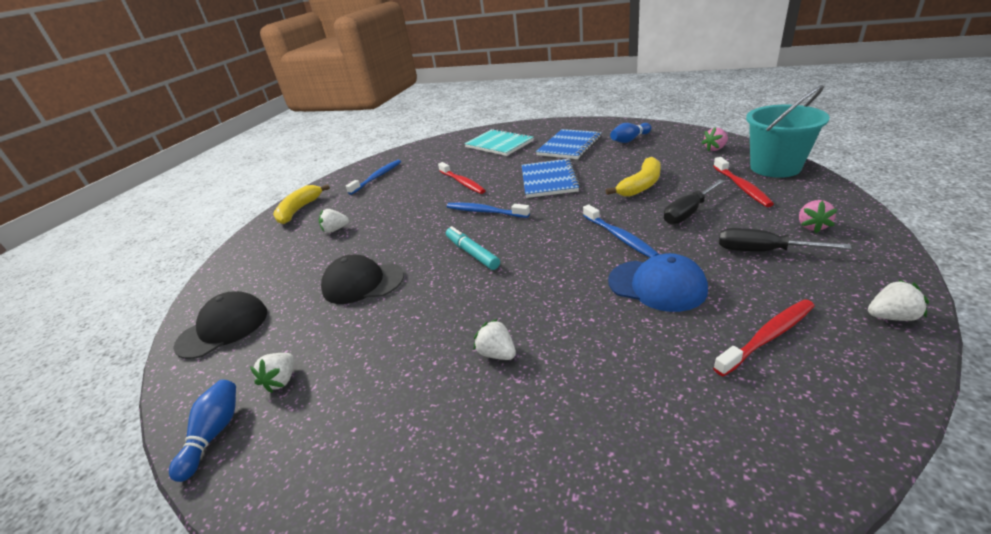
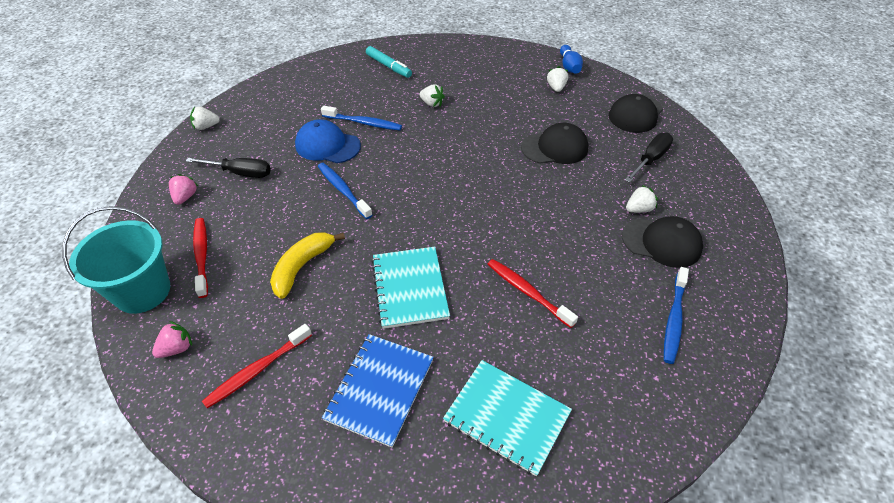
camera: 165 degrees right, 15 degrees up
(299, 210) = (725, 246): yellow banana -> none
(342, 210) = (661, 242): none -> black cap
(472, 253) = (472, 175): turquoise marker -> turquoise marker (389, 66)
(485, 212) = (477, 230): blue toothbrush -> blue toothbrush (364, 123)
(549, 180) = (410, 288): blue notebook -> turquoise notebook
(629, 140) = (280, 398): blue bowling pin -> none
(688, 213) = (273, 218): black screwdriver -> black screwdriver (651, 159)
(767, 337) = (279, 115): red toothbrush -> red toothbrush (257, 370)

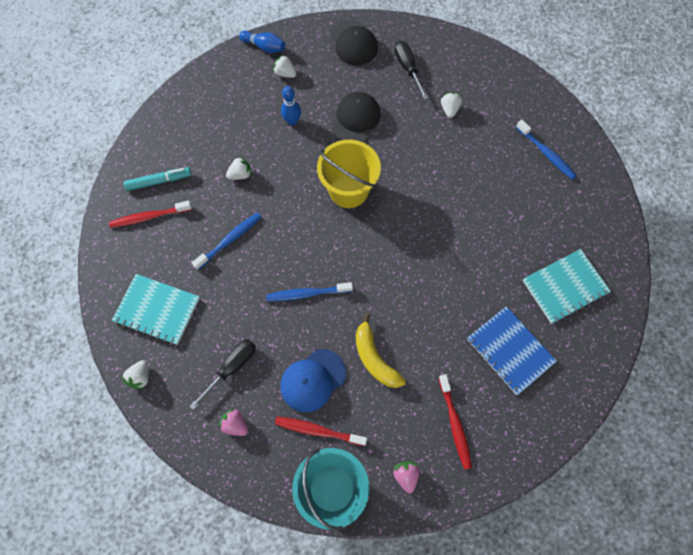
camera: 60 degrees left, 20 degrees up
(327, 145) = (241, 282): blue cap -> blue cap (312, 380)
(410, 288) = (437, 293): turquoise notebook -> turquoise notebook (157, 310)
(474, 173) = (348, 190): none -> yellow bucket
(513, 110) = (292, 121): none -> blue bowling pin
(527, 292) = (481, 221): red toothbrush -> red toothbrush (149, 217)
(661, 242) = (485, 117): black cap -> none

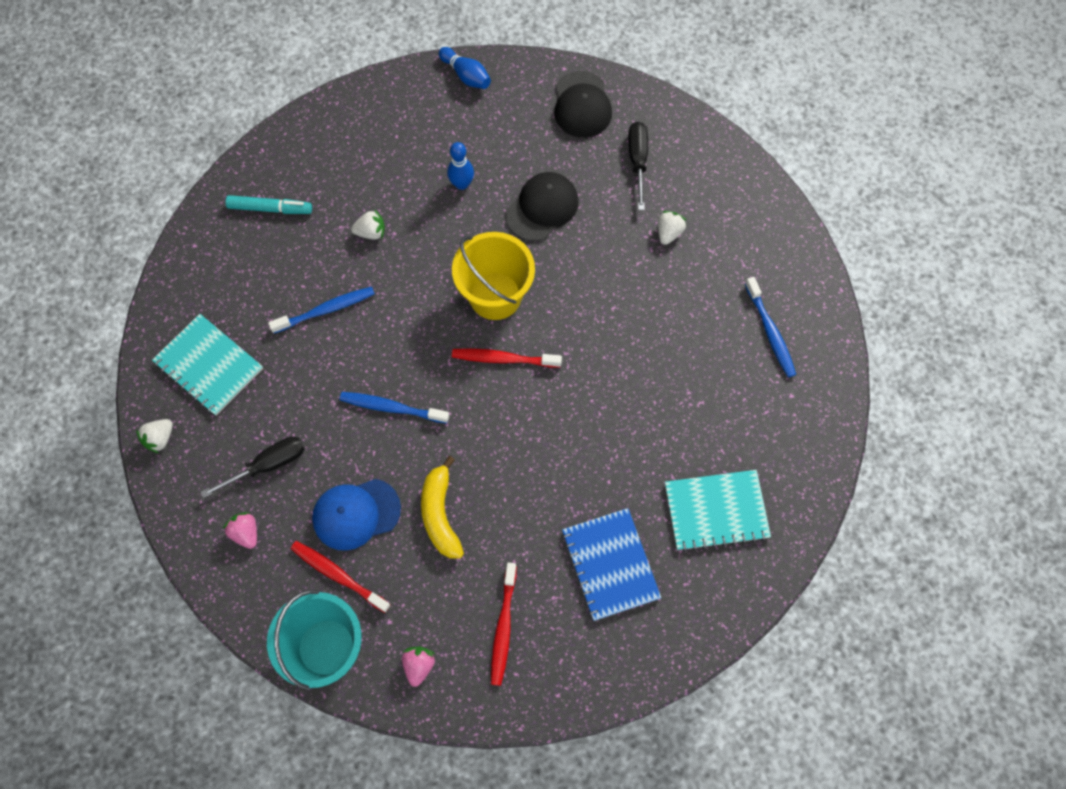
camera: 20 degrees right, 0 degrees up
(149, 217) = (242, 249): red toothbrush -> red toothbrush (503, 359)
(285, 73) = (478, 119): white strawberry -> none

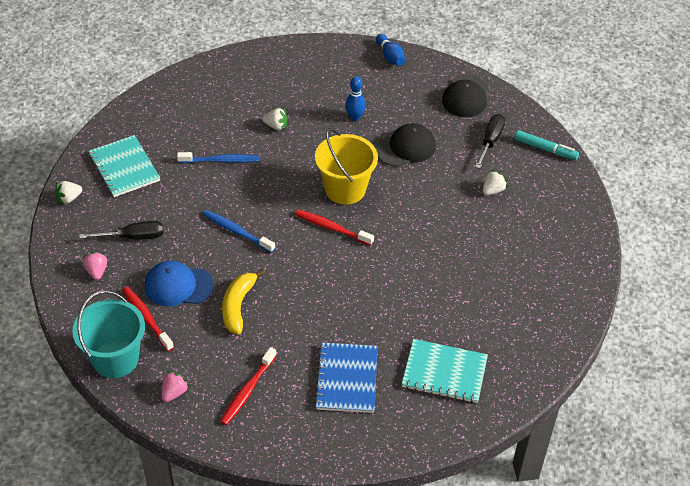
camera: 20 degrees right, 20 degrees down
(270, 208) = (214, 92): turquoise marker -> turquoise marker (545, 149)
(770, 332) = (541, 274): blue toothbrush -> none

